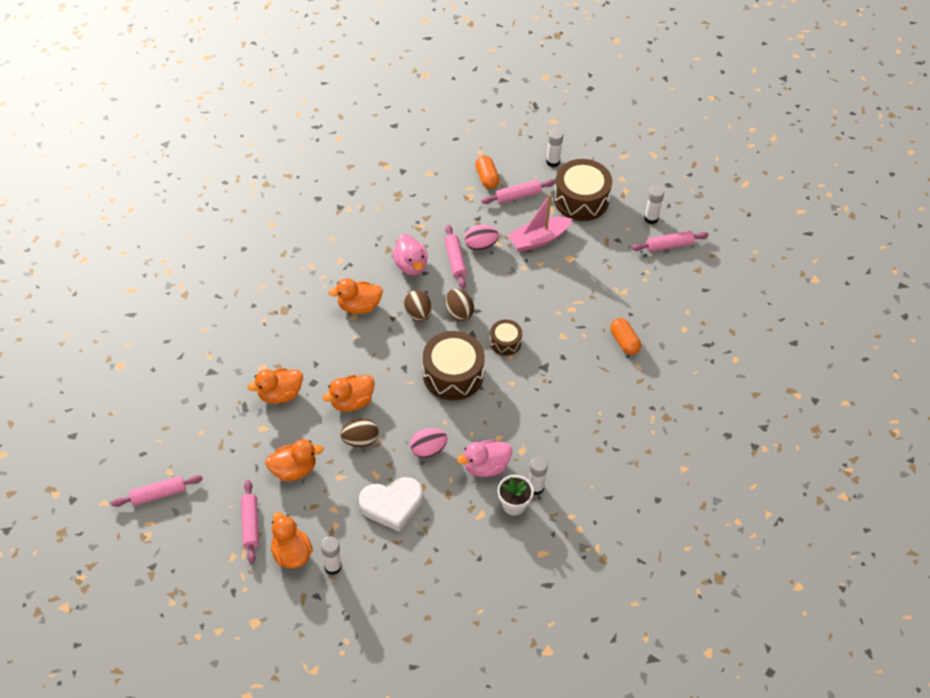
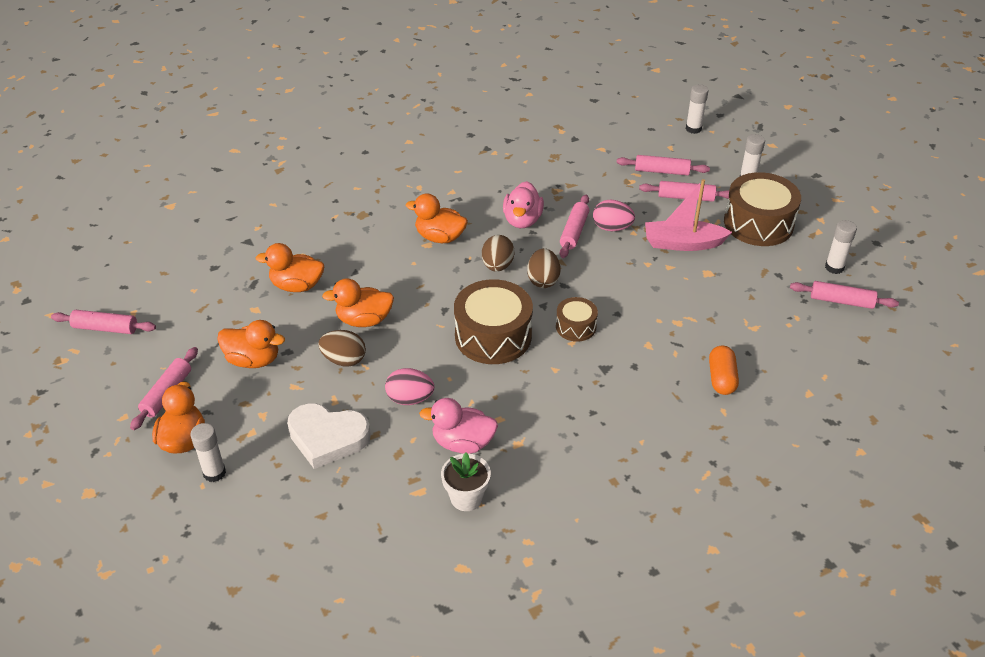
camera: 30 degrees right, 10 degrees down
(487, 178) = (662, 171): orange capsule -> pink rolling pin
(536, 487) = (506, 490): white glue stick -> white glue stick (693, 129)

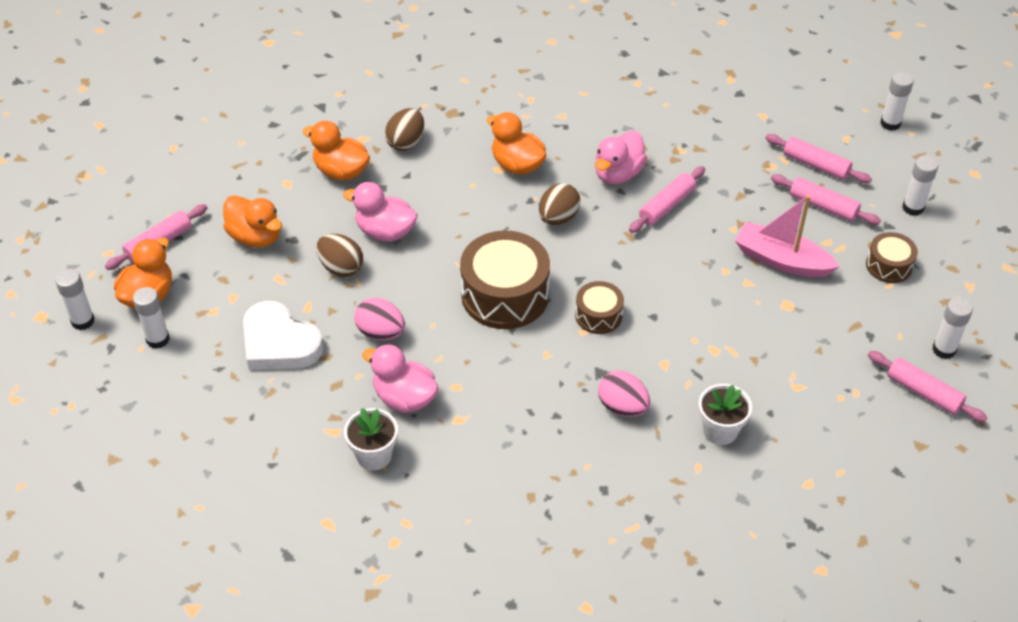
camera: 25 degrees right, 5 degrees up
(105, 328) = (140, 155): pink rolling pin -> none
(133, 482) = (83, 321): none -> white glue stick
(364, 320) = (385, 231): orange duck -> pink duck
(543, 280) = (597, 251): brown egg -> brown egg (406, 142)
(612, 228) = (712, 215): pink egg -> pink egg (622, 407)
(721, 378) = (720, 430): orange capsule -> white flower pot
(758, 223) = (889, 266): brown drum -> brown drum, size x0.53

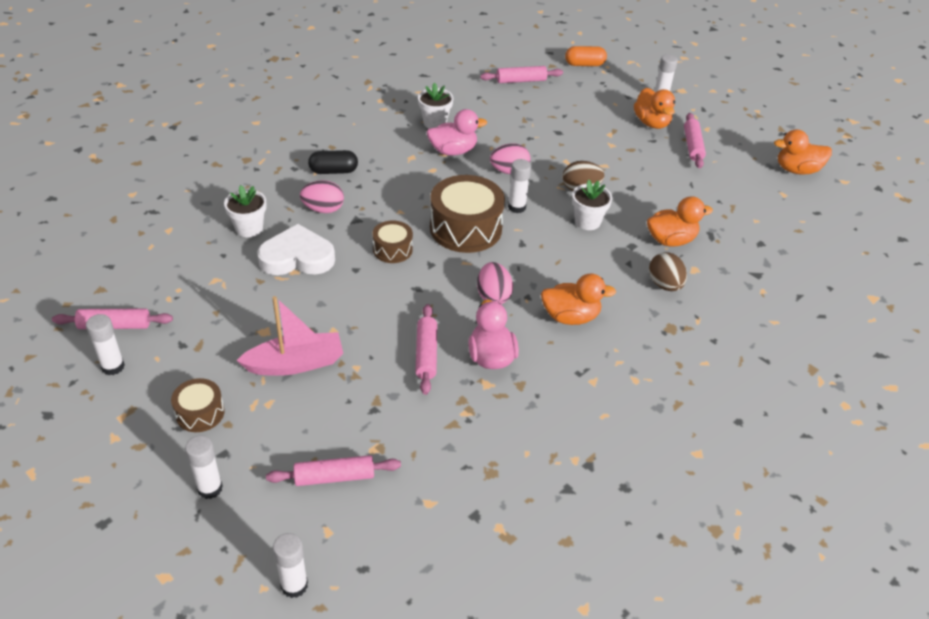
camera: 135 degrees right, 5 degrees down
(74, 432) = (584, 64): none -> orange capsule
(158, 339) = (613, 110): white glue stick -> white glue stick (517, 207)
(255, 237) = (652, 177): orange duck -> orange duck (797, 170)
(279, 343) = (553, 139): white heart -> white heart (297, 257)
(385, 231) = (587, 221): pink duck -> white flower pot
(558, 218) = (493, 296): brown egg -> pink egg
(564, 455) = (333, 171): none -> black capsule
(823, 206) = (296, 436): pink rolling pin -> pink rolling pin (521, 80)

